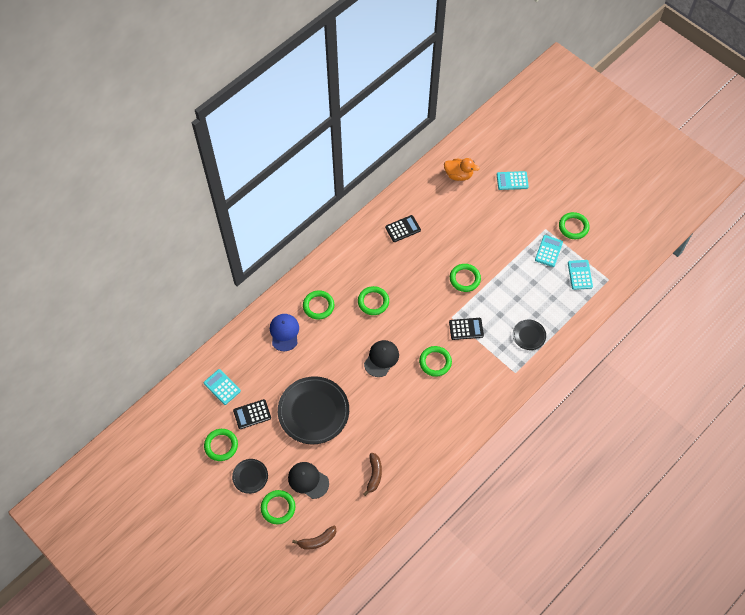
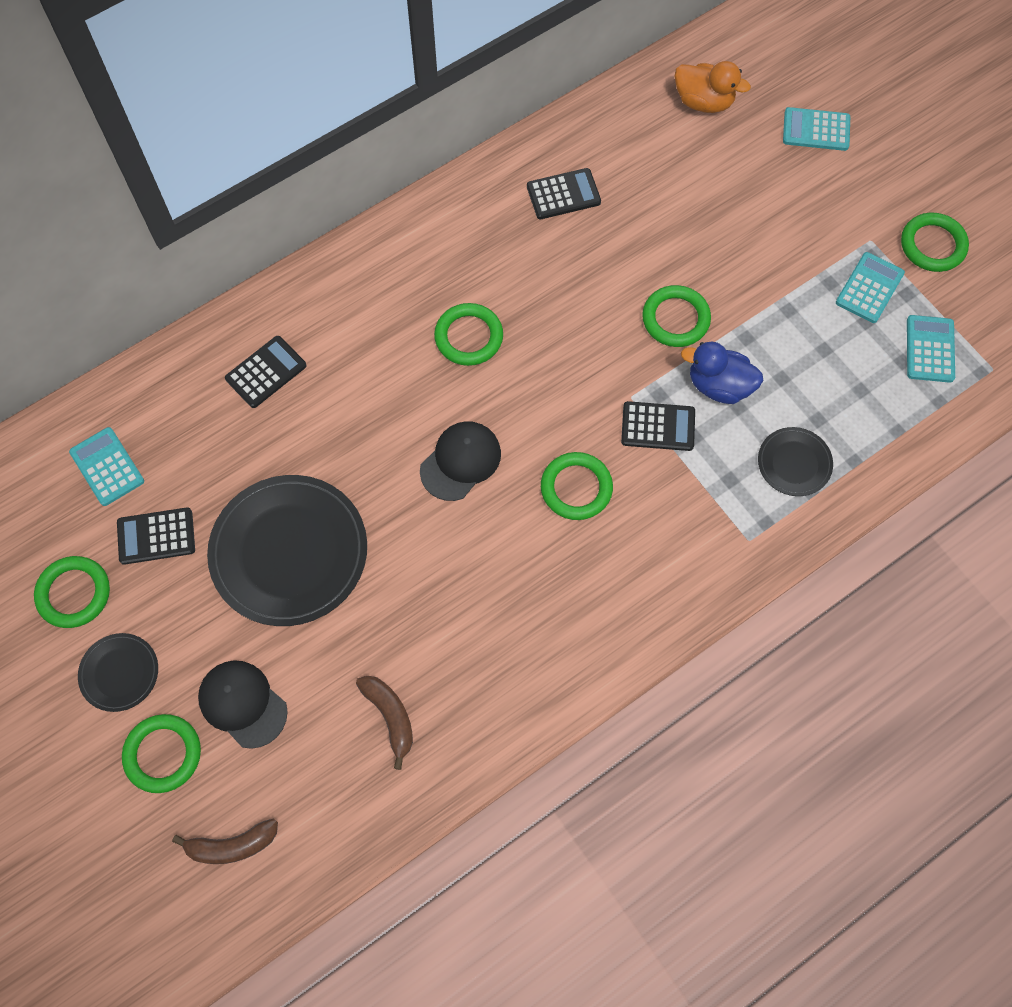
camera: 10 degrees right, 5 degrees up
(284, 332) = (266, 372): blue cap -> black calculator
(318, 306) = (350, 327): green ring -> none
(374, 475) = (390, 717): brown banana -> brown banana turned 45 degrees counterclockwise
(489, 306) = (719, 385): none -> blue duck

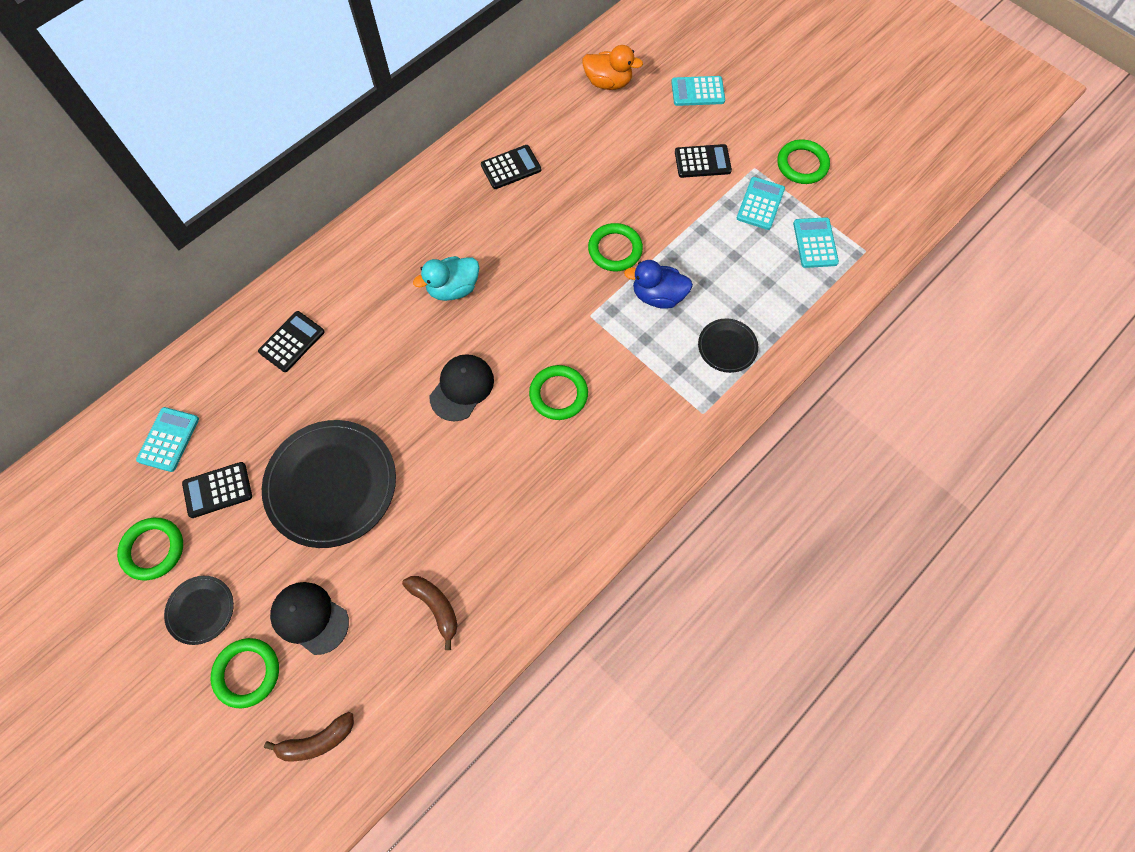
camera: 10 degrees left, 0 degrees up
(107, 467) = (168, 439): turquoise calculator -> turquoise calculator turned 60 degrees clockwise
(468, 337) = (453, 288): green ring -> turquoise duck
(658, 426) = (615, 335): black calculator -> black calculator (702, 161)

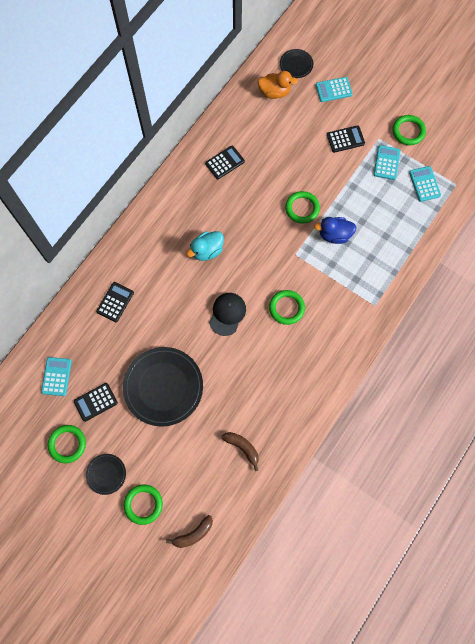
camera: 10 degrees left, 5 degrees up
(310, 618) = (171, 467): black cap -> none
(727, 347) = (382, 261): black plate -> black plate (296, 64)

